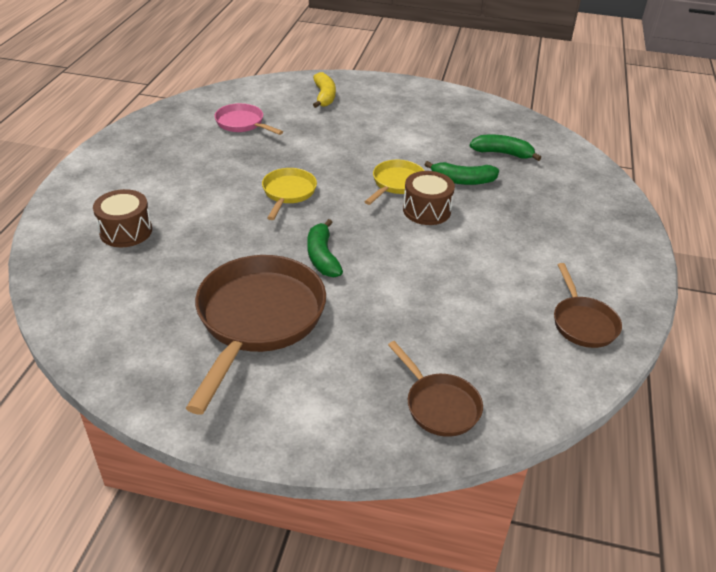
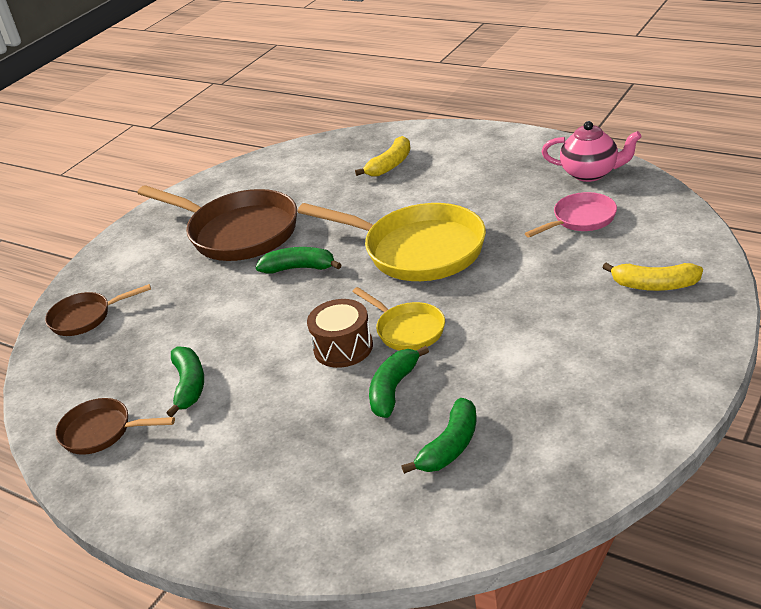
camera: 115 degrees right, 5 degrees down
(126, 231) = (390, 165): brown drum -> yellow banana
(171, 122) = (591, 173): none -> pink teapot
(288, 193) = (417, 250): yellow pan -> yellow pan, size x1.93
(504, 284) = (189, 386): none -> green banana

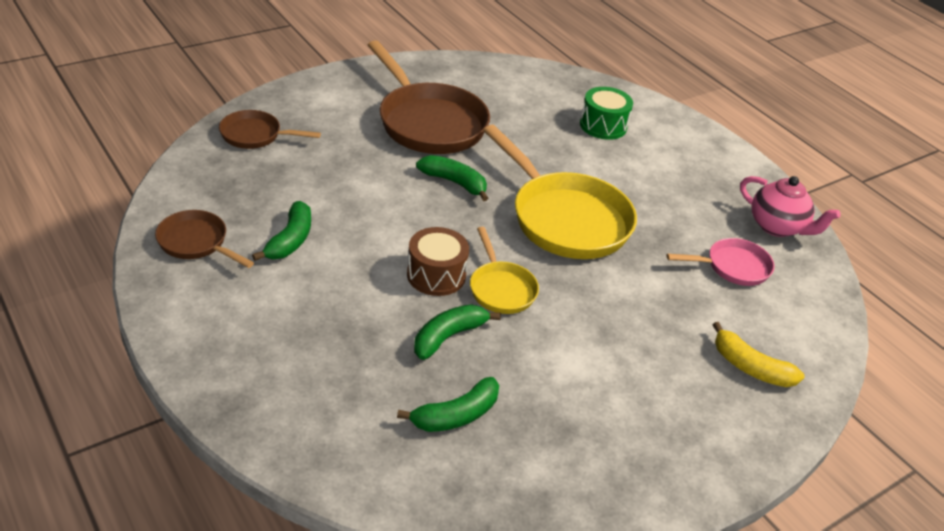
camera: 15 degrees right, 5 degrees up
(390, 165) = (603, 126): yellow banana -> green drum

